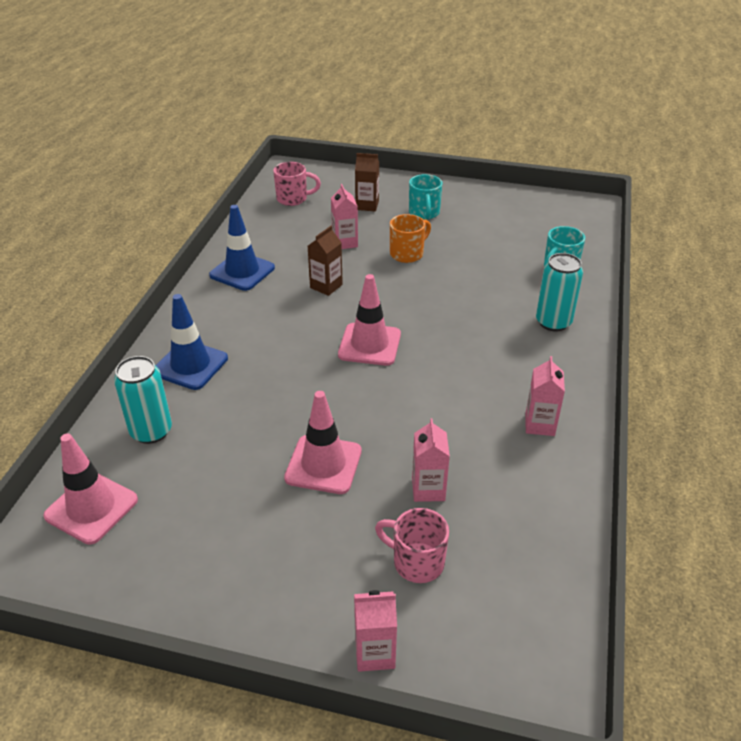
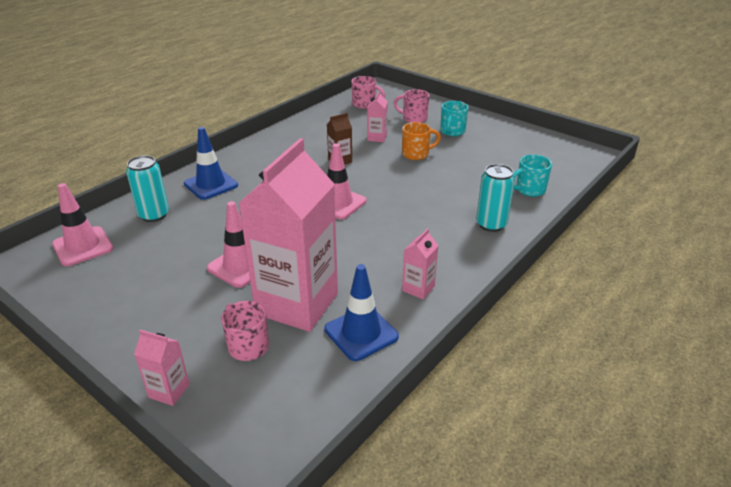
camera: 25 degrees right, 5 degrees down
(242, 271) = (292, 139): blue traffic cone -> blue traffic cone (361, 333)
(367, 205) = (413, 118): brown carton -> pink mug
(428, 489) = (297, 304): pink carton -> pink carton, size x2.46

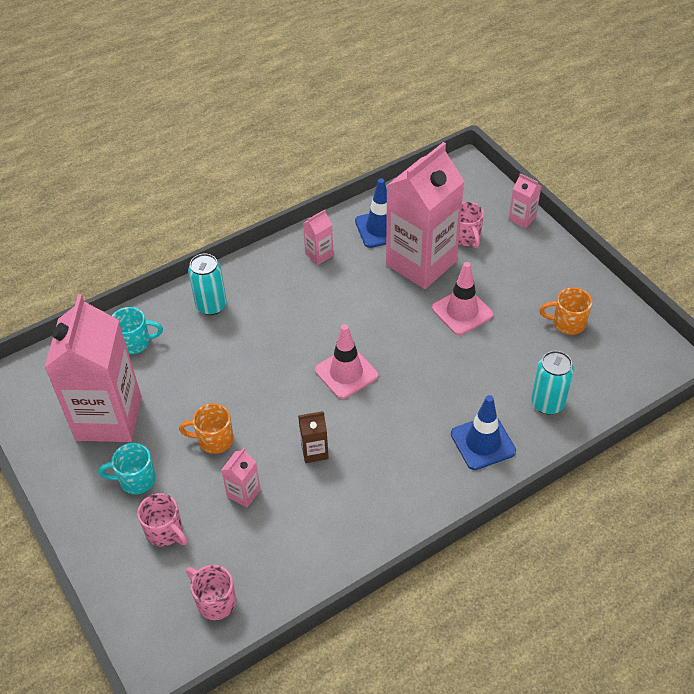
camera: 160 degrees left, 15 degrees up
(83, 246) = (615, 372): pink traffic cone -> none
(124, 277) = (567, 323): none -> orange mug
(452, 132) = (136, 480): turquoise mug -> turquoise mug turned 135 degrees counterclockwise
(501, 151) = (108, 418): none -> pink carton

